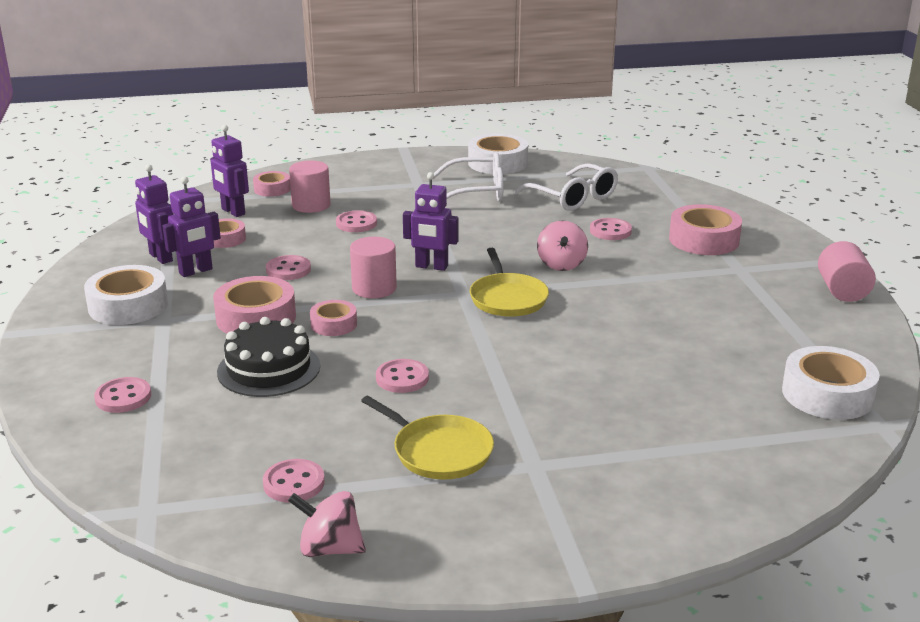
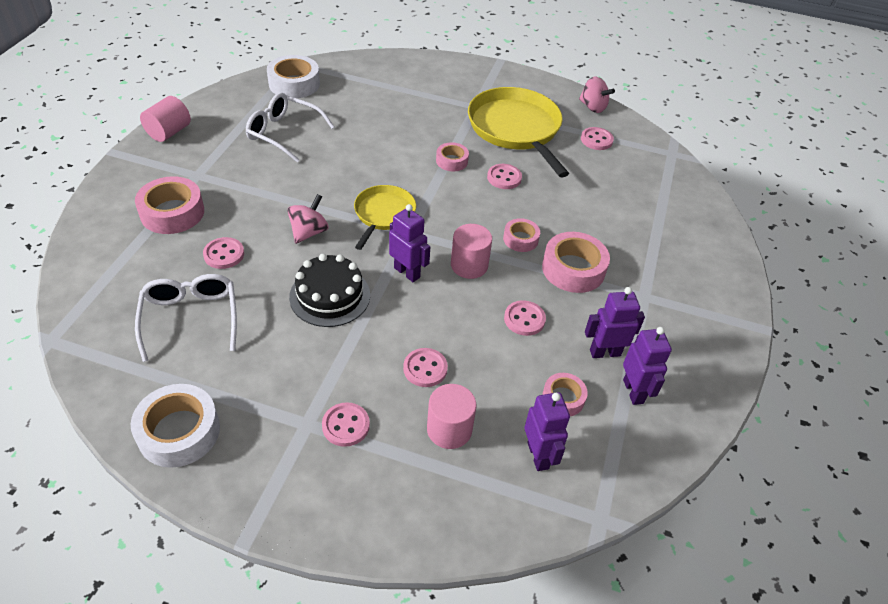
camera: 155 degrees left, 20 degrees up
(123, 397) = (680, 229): pink button -> pink button (346, 425)
(128, 306) = (670, 326): white tape -> none
(268, 369) = (582, 217): black cake -> black cake (330, 296)
(272, 189) = (474, 494): pink tape -> pink tape (452, 161)
(439, 451) = (516, 129): yellow pan -> yellow pan, size x1.75
(477, 192) = (264, 374): white glasses -> white glasses (283, 133)

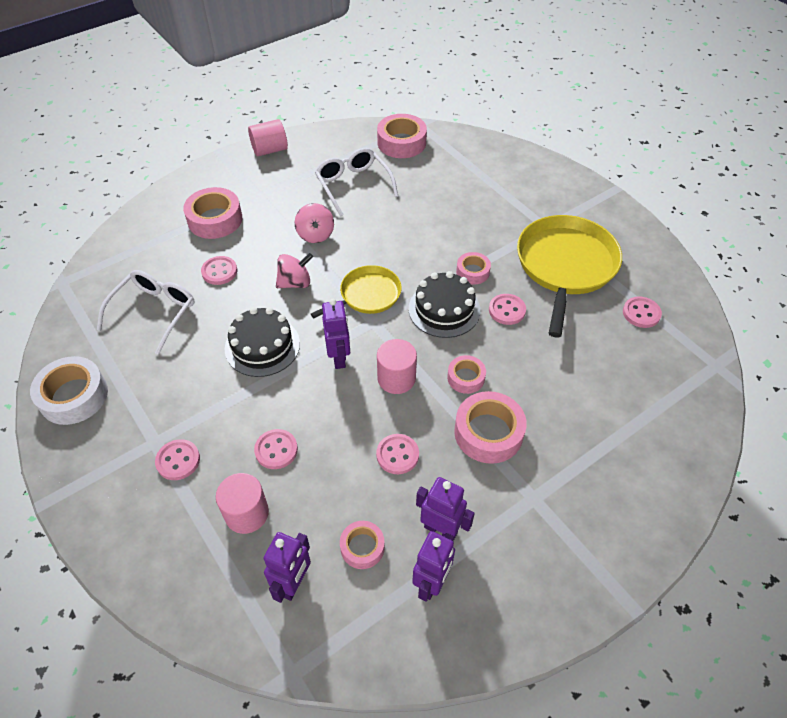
camera: 40 degrees right, 5 degrees up
(294, 84) = (401, 142): white tape -> pink tape
(456, 198) = (444, 309): none -> black cake
(593, 107) = (671, 276): pink spinning top -> pink spinning top (315, 235)

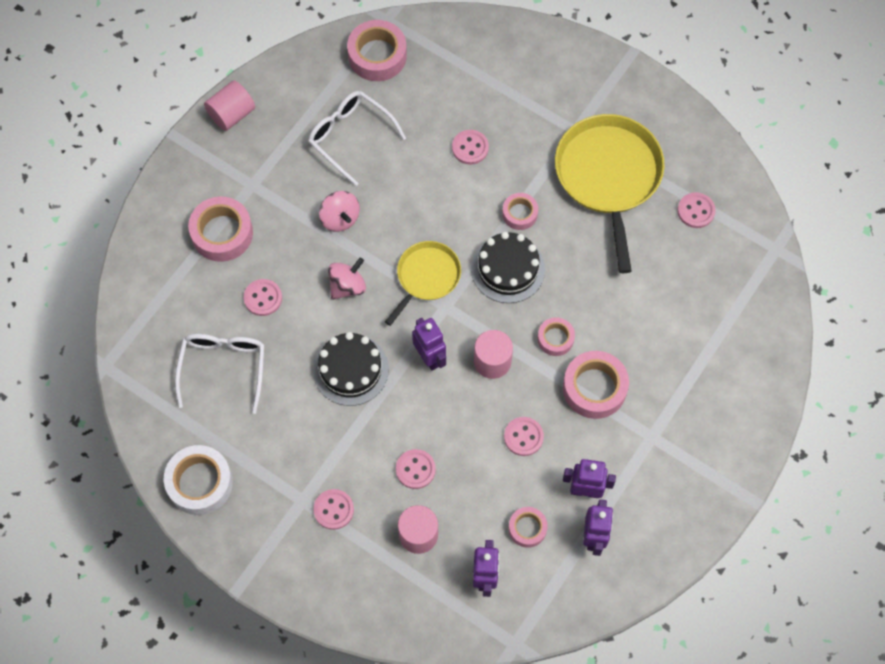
camera: 20 degrees left, 15 degrees up
(507, 310) = (568, 250): pink button -> pink button (470, 148)

